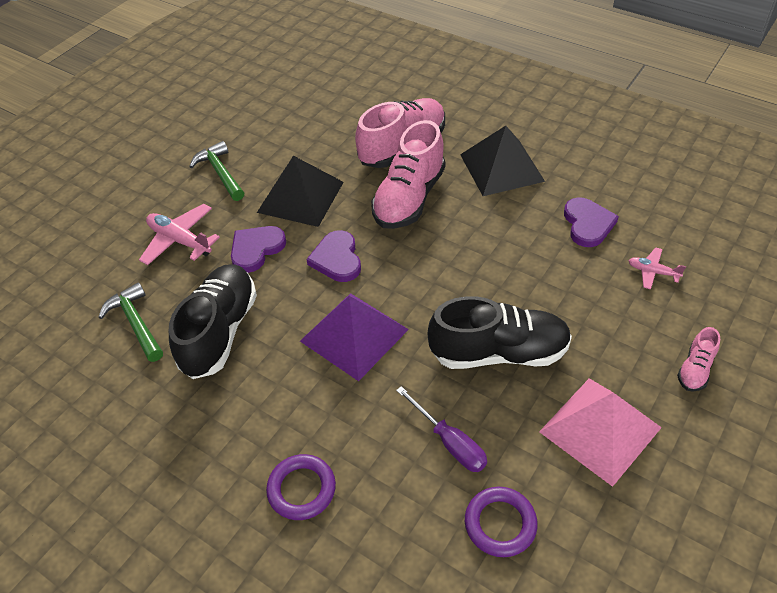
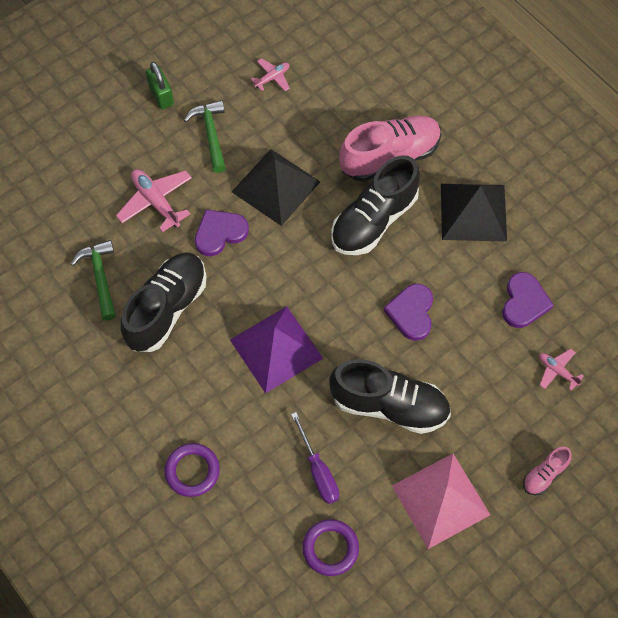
camera: 15 degrees right, 15 degrees up
(161, 156) = (161, 96): none -> green padlock
(266, 117) = (272, 78): none -> pink plane
(337, 259) = (286, 267): purple heart -> purple heart (411, 313)
(409, 198) = (374, 220): pink shoe -> black shoe

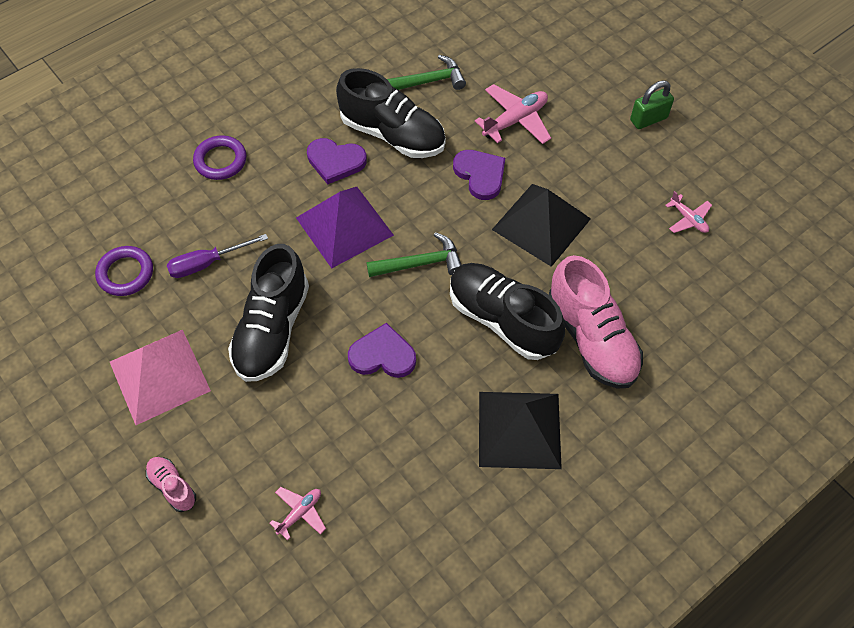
camera: 90 degrees right, 5 degrees down
(211, 134) = (603, 164): green hammer -> green hammer (420, 263)
(524, 302) = (394, 481): purple heart -> purple heart (335, 161)

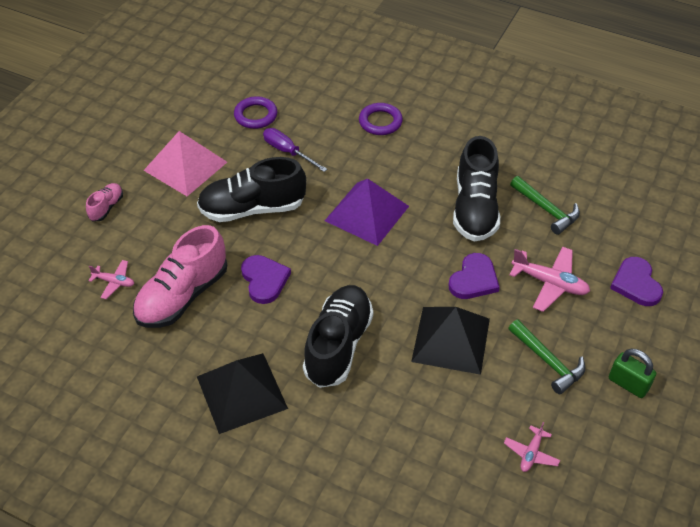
camera: 65 degrees right, 10 degrees down
(335, 161) = (424, 184): purple heart -> purple heart (636, 284)
(420, 263) = (360, 272): green hammer -> green hammer (547, 361)
(591, 338) = (354, 415): pink shoe -> pink shoe (182, 296)

